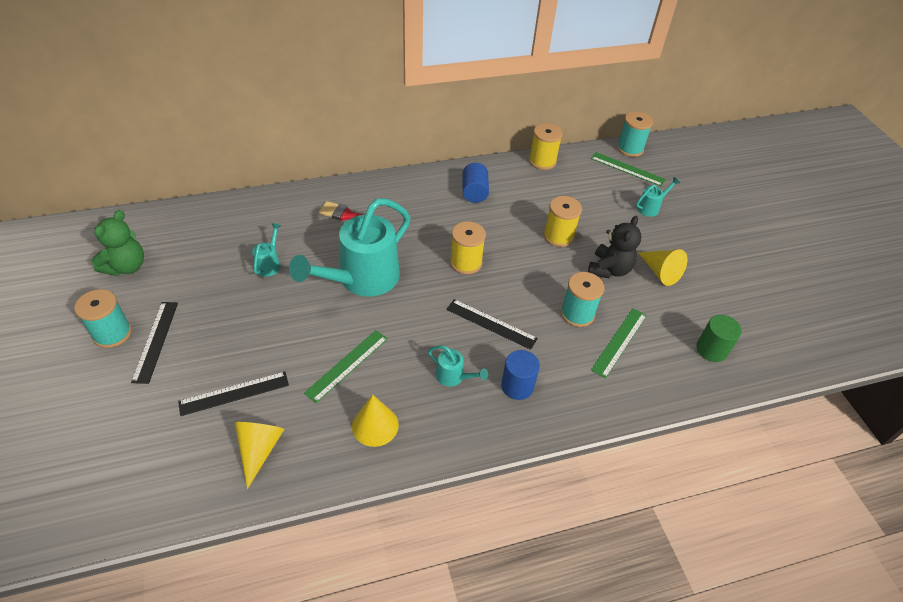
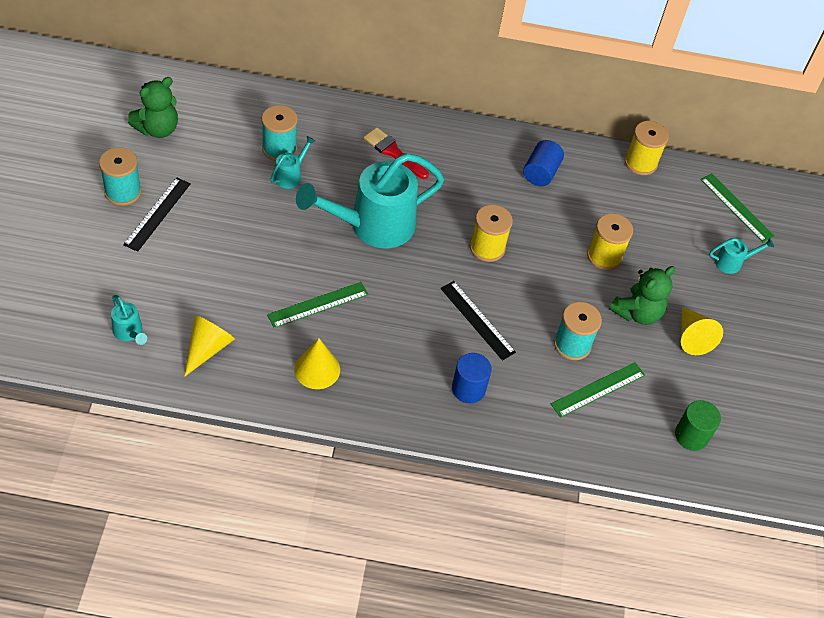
camera: 20 degrees right, 5 degrees up
(234, 393) = (206, 290): black ruler -> none
(453, 377) = (412, 356): turquoise watering can -> turquoise watering can (129, 332)
(609, 269) = (637, 313): black teddy bear -> green teddy bear
(630, 149) = (757, 183): turquoise spool -> turquoise spool (279, 149)

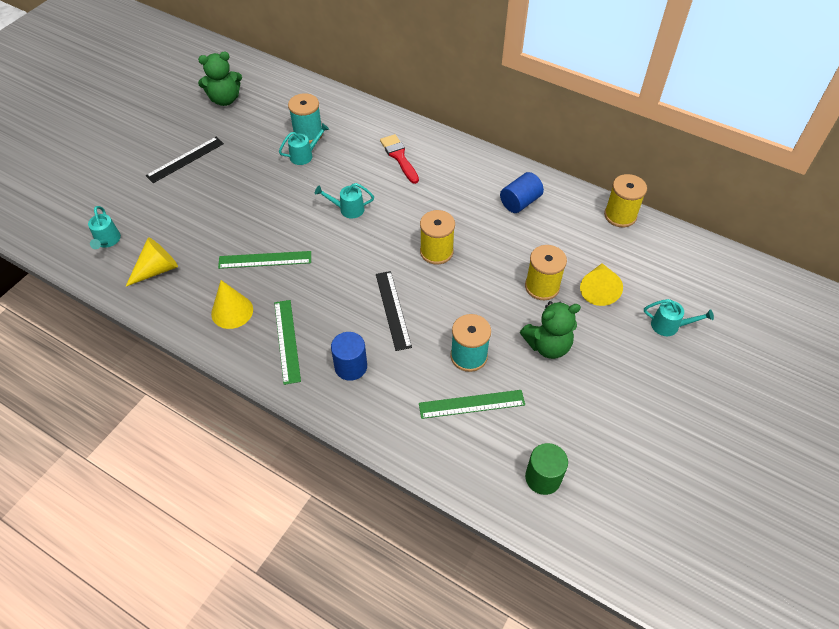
camera: 30 degrees right, 0 degrees up
(123, 192) = (170, 138): turquoise spool -> none
(372, 225) = (348, 209): turquoise watering can -> turquoise watering can, size x0.42
(692, 337) = (592, 383): yellow cone -> yellow cone (598, 289)
(736, 207) = (698, 277): green ruler -> green ruler (287, 341)

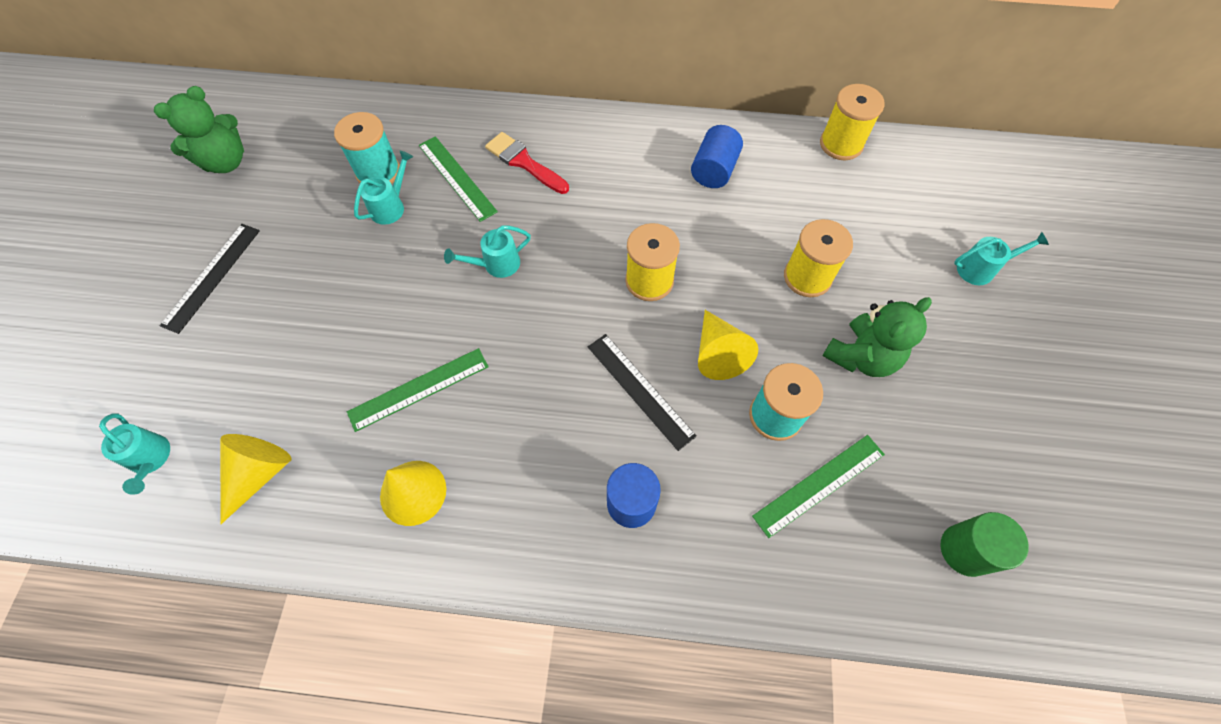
camera: 25 degrees left, 10 degrees up
(287, 341) = (520, 503): green ruler -> green ruler (457, 178)
(598, 289) = (875, 253): yellow cone -> yellow cone (718, 353)

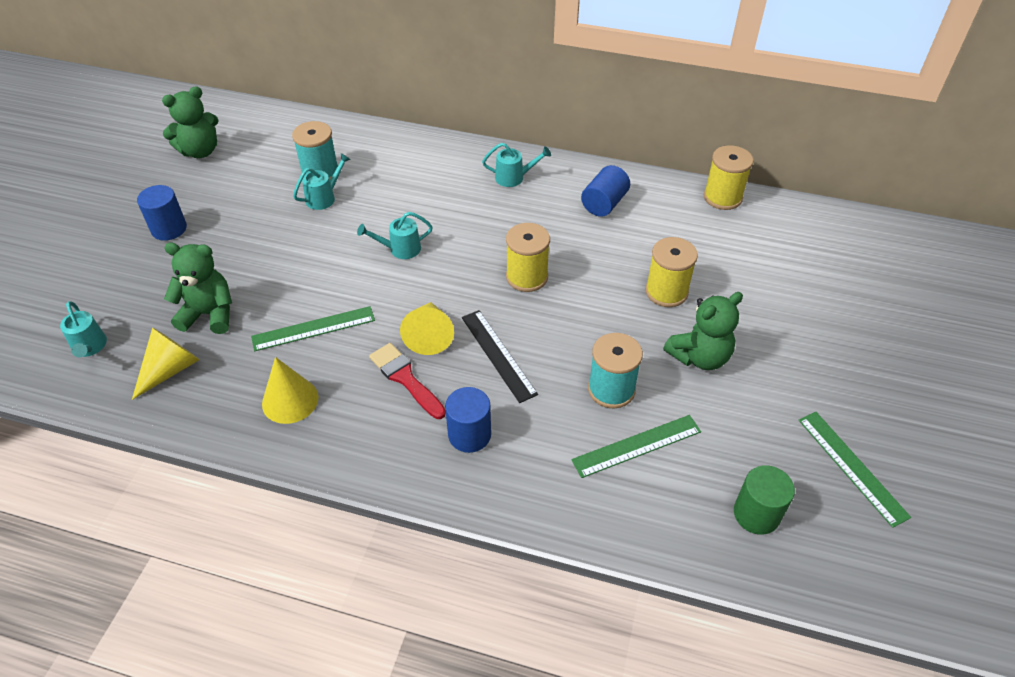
camera: 10 degrees right, 15 degrees down
(212, 276) = (169, 229): black ruler -> blue cylinder
(289, 389) = (209, 314): none -> green teddy bear
(457, 178) = (383, 184): green ruler -> green ruler (852, 467)
(524, 162) = (442, 179): red brush -> red brush (405, 378)
(718, 353) = (573, 337): yellow cone -> yellow cone (429, 335)
(981, 269) = (827, 306): turquoise watering can -> turquoise watering can (514, 178)

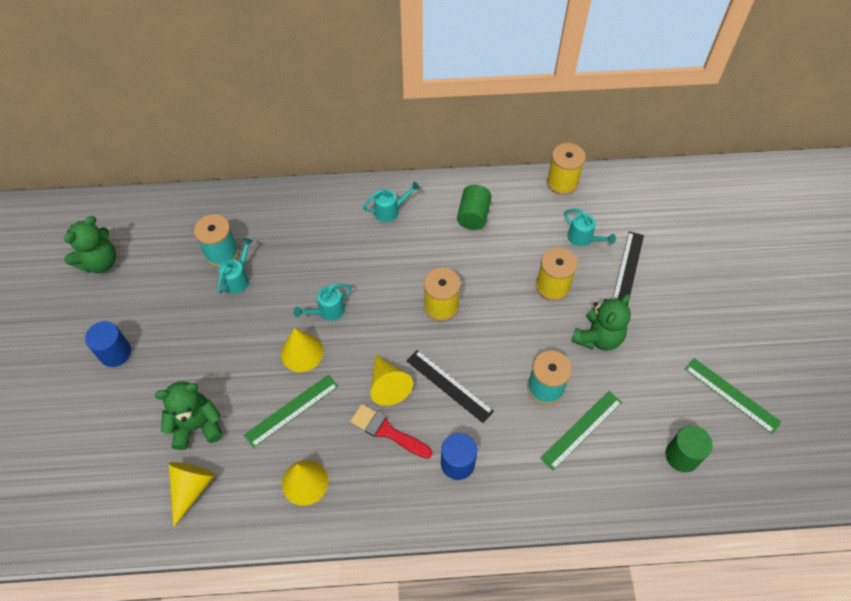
camera: 20 degrees left, 10 degrees up
(89, 347) = (109, 492): turquoise watering can -> turquoise watering can (583, 238)
(353, 279) = (302, 352): none -> yellow cone
(604, 204) = (473, 215): blue cylinder -> green cylinder
(766, 299) = (627, 270): none -> black ruler

